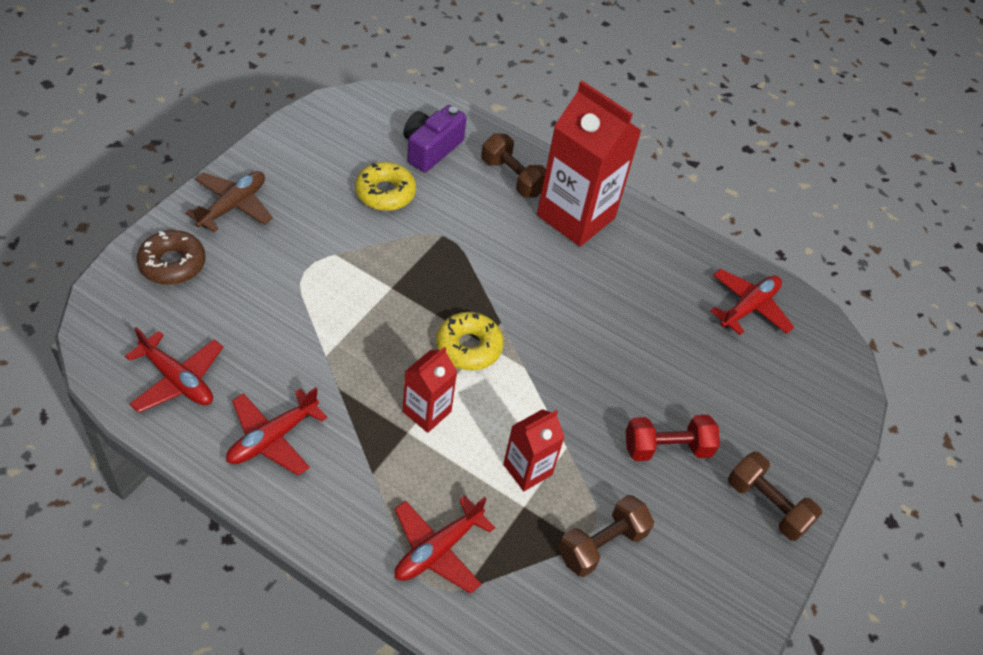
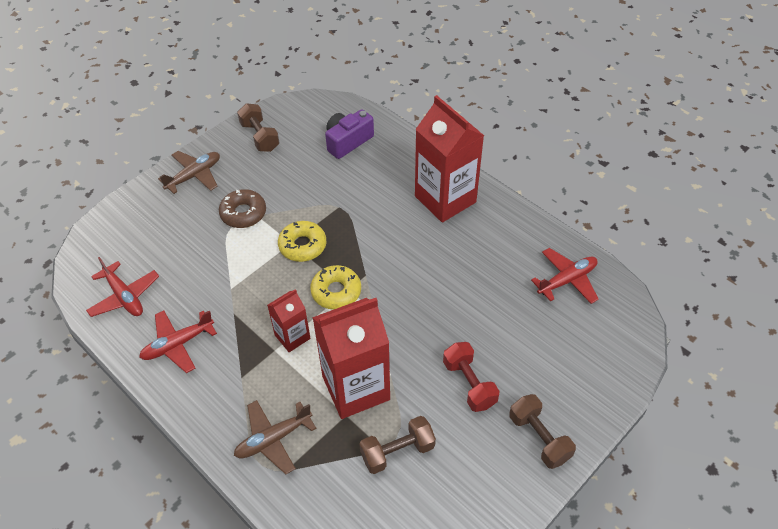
camera: 20 degrees right, 0 degrees up
(172, 264) = (142, 214): brown donut -> brown donut (243, 213)
(385, 193) = (305, 173): yellow donut -> yellow donut (302, 246)
(438, 549) = (273, 439): red plane -> brown plane
(512, 177) = (404, 166): brown dumbbell -> brown dumbbell (260, 137)
(527, 469) = (356, 388): red carton -> red carton, size x1.92
(667, 448) = (469, 384): red dumbbell -> red dumbbell turned 60 degrees clockwise

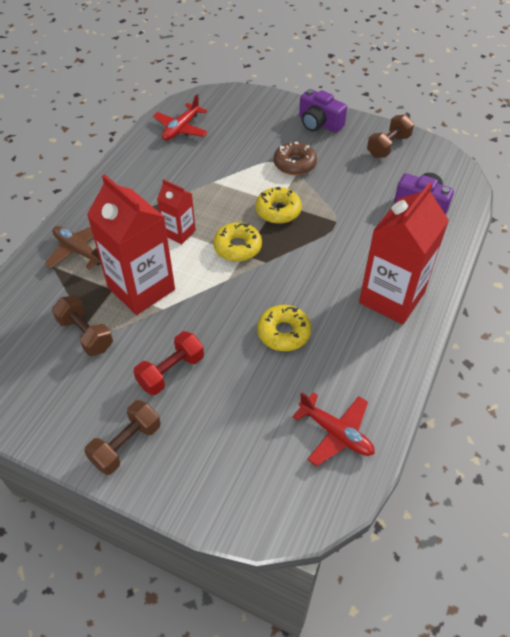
camera: 70 degrees right, 0 degrees up
(178, 344) = (148, 170): red plane -> none
(194, 176) = (319, 123): brown plane -> purple camera
(455, 285) = (283, 333): none -> yellow donut

